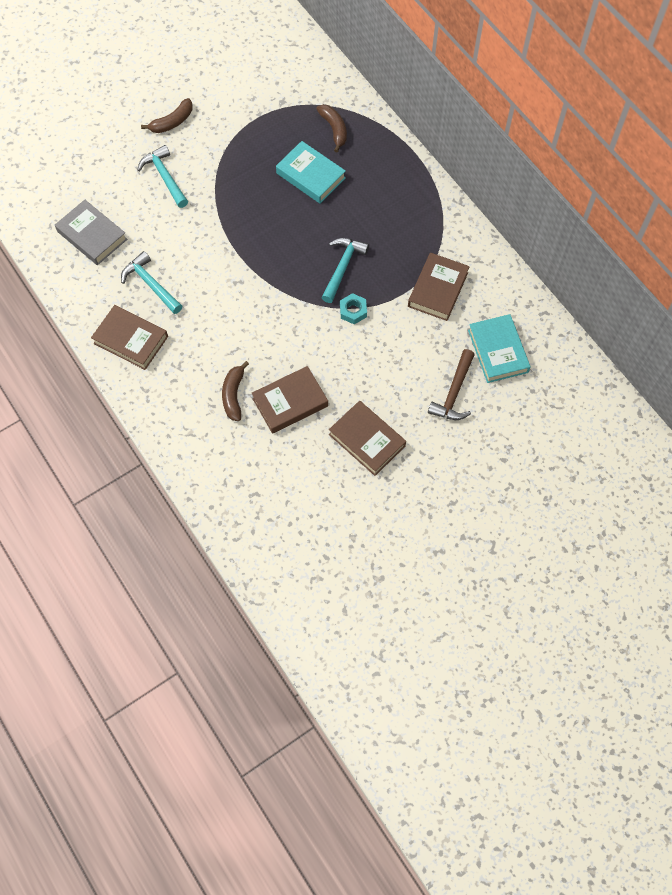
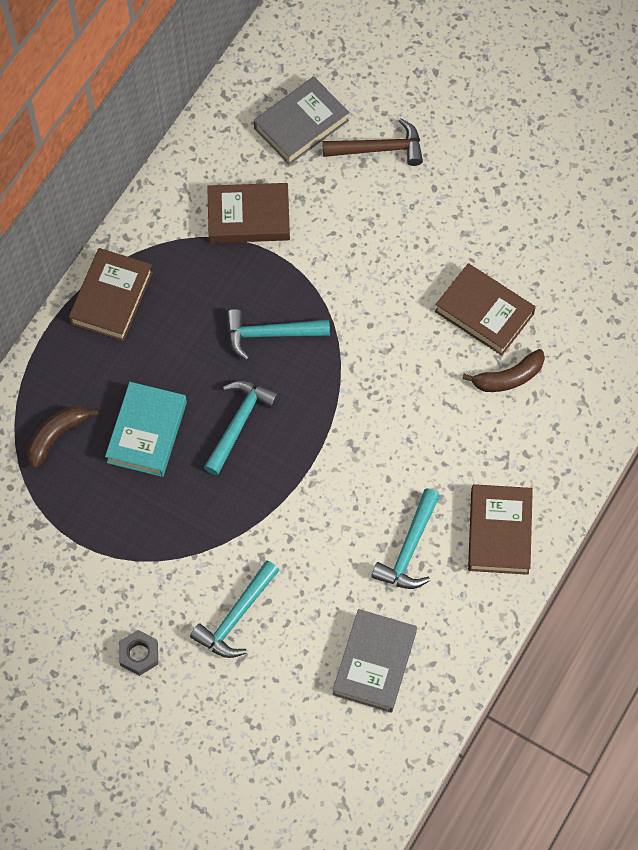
camera: 115 degrees left, 0 degrees up
(172, 122) = (139, 654): brown banana -> grey nut
(289, 226) = (239, 423): none -> turquoise hammer
(353, 311) = (326, 297): turquoise nut -> none
(367, 440) = (487, 213): brown book -> brown book (111, 298)
(498, 351) = (301, 124): turquoise book -> grey book

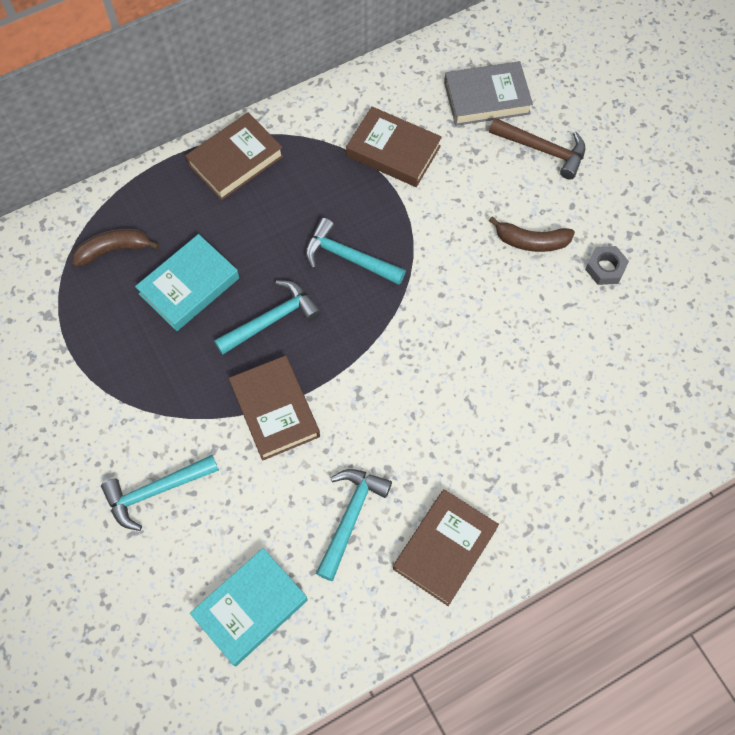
camera: 30 degrees right, 0 degrees up
(139, 654) = (51, 477): grey nut -> grey nut (605, 268)
(374, 663) = (250, 608): grey book -> turquoise book
(409, 549) = (350, 517): turquoise hammer -> turquoise hammer turned 150 degrees clockwise
(484, 312) = (552, 337): brown book -> brown book (275, 410)
(508, 377) = (540, 407): brown banana -> brown banana (531, 241)

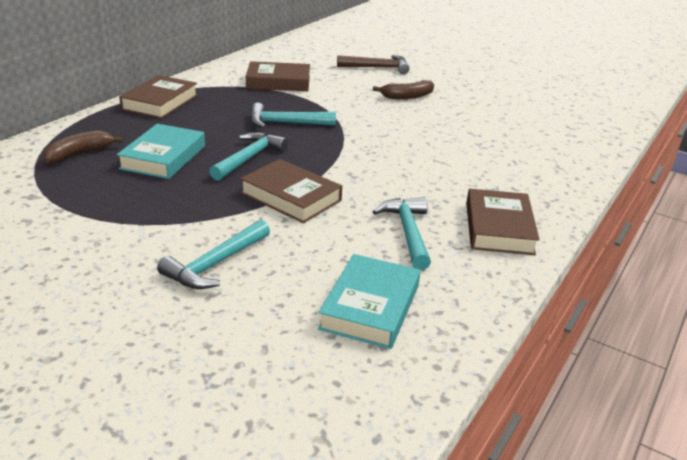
camera: 30 degrees left, 35 degrees down
(487, 98) = (322, 58): grey book -> none
(605, 268) = (464, 97): grey nut -> none

